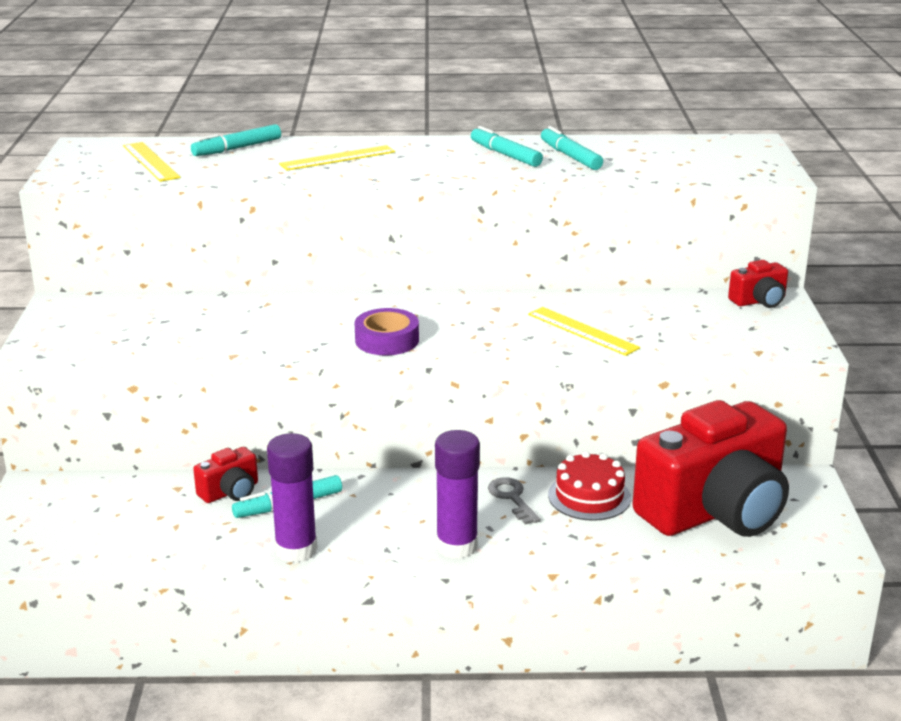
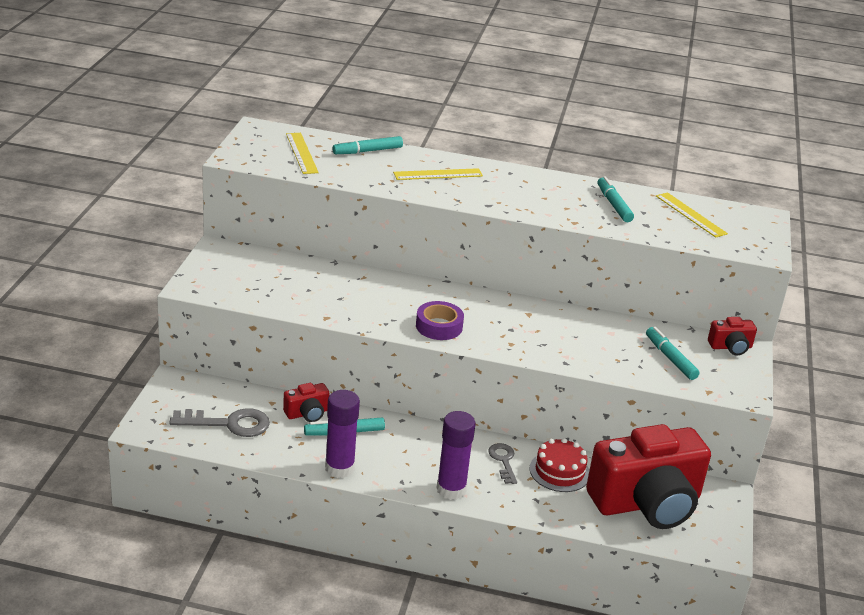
camera: 10 degrees right, 5 degrees up
(124, 525) = (229, 424): none -> grey key
(505, 155) = (565, 194): turquoise marker -> turquoise marker (670, 358)
(582, 331) = (584, 347): yellow ruler -> yellow ruler (690, 215)

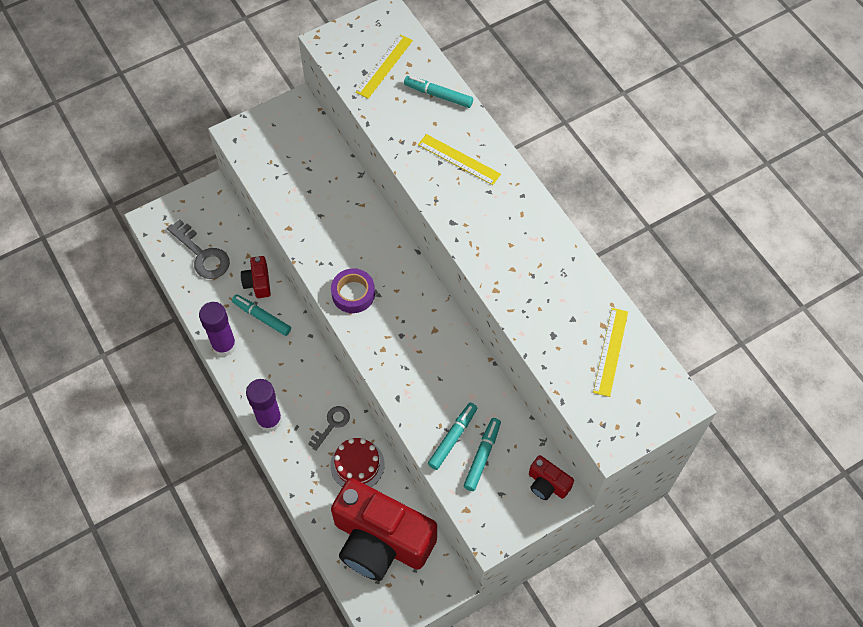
camera: 50 degrees right, 30 degrees up
(307, 413) = (258, 282): red camera -> red camera turned 60 degrees clockwise
(614, 205) = (558, 293): turquoise marker -> turquoise marker (452, 438)

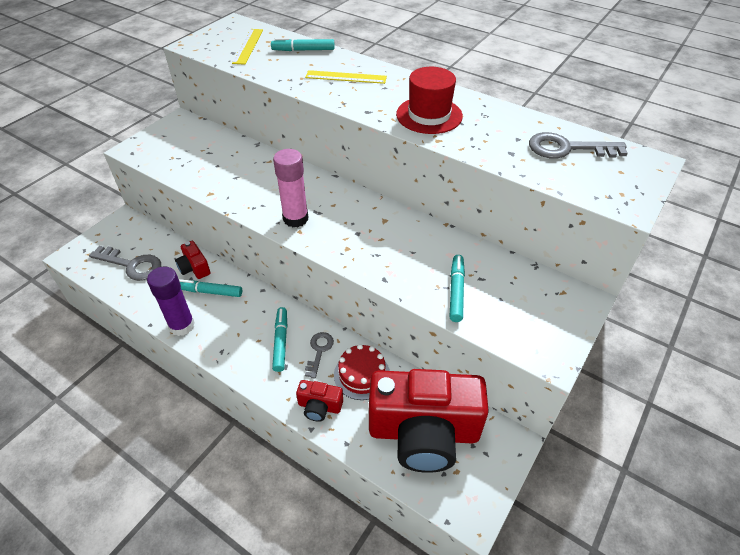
camera: 25 degrees left, 15 degrees down
(269, 420) = (255, 370): purple glue stick -> none
(353, 294) = (295, 219): purple tape -> pink glue stick
(482, 456) = (493, 295): turquoise marker -> turquoise marker (281, 342)
(508, 251) = (429, 115): none -> red hat
(547, 484) = (565, 295): red camera -> red camera (319, 406)
(610, 351) = (567, 148): yellow ruler -> grey key

